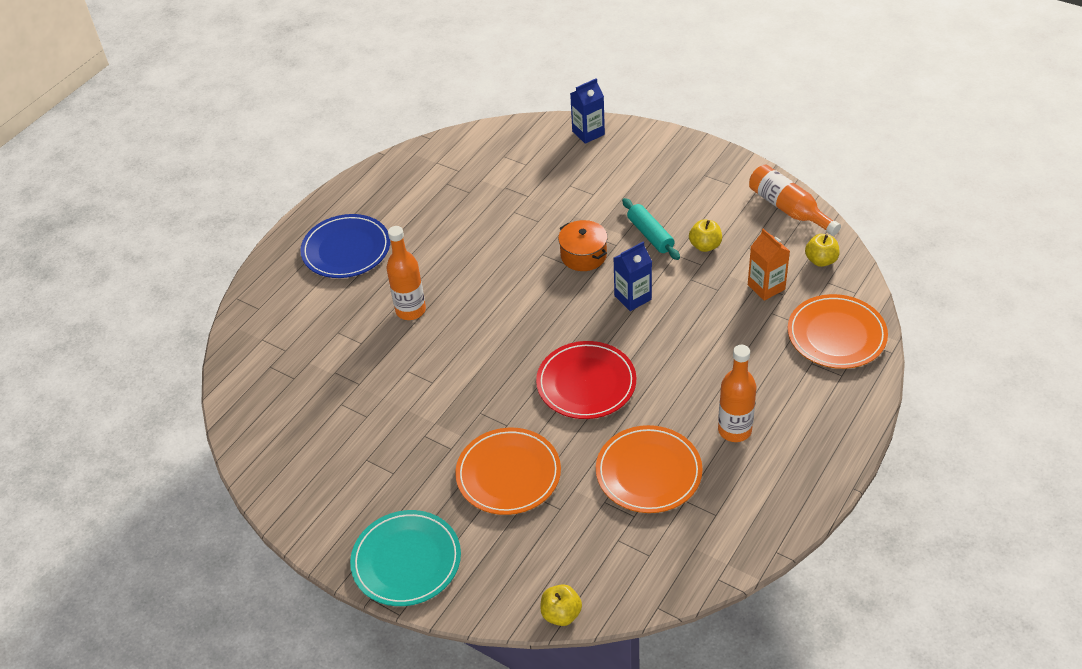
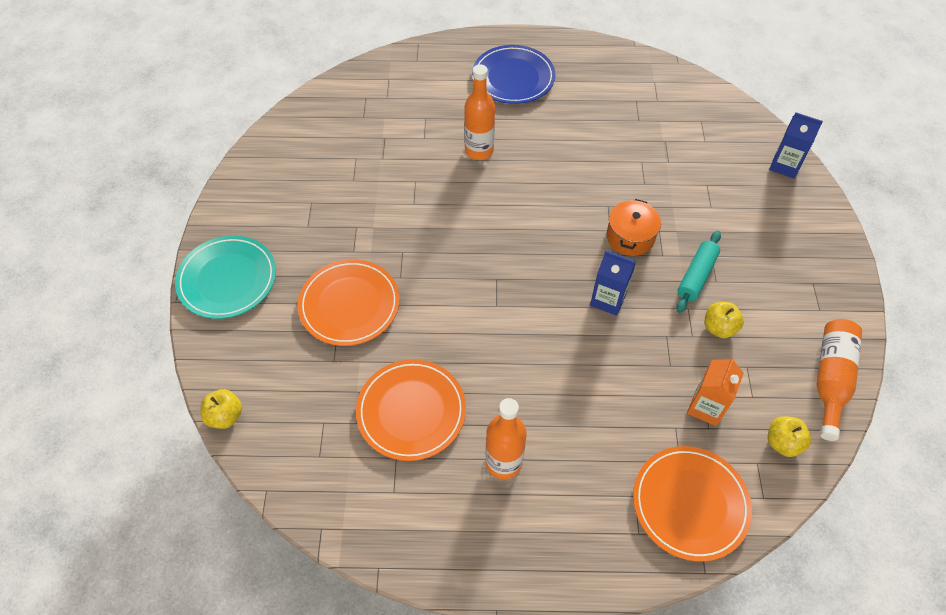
camera: 55 degrees right, 10 degrees up
(586, 383) = (482, 313): red plate -> none

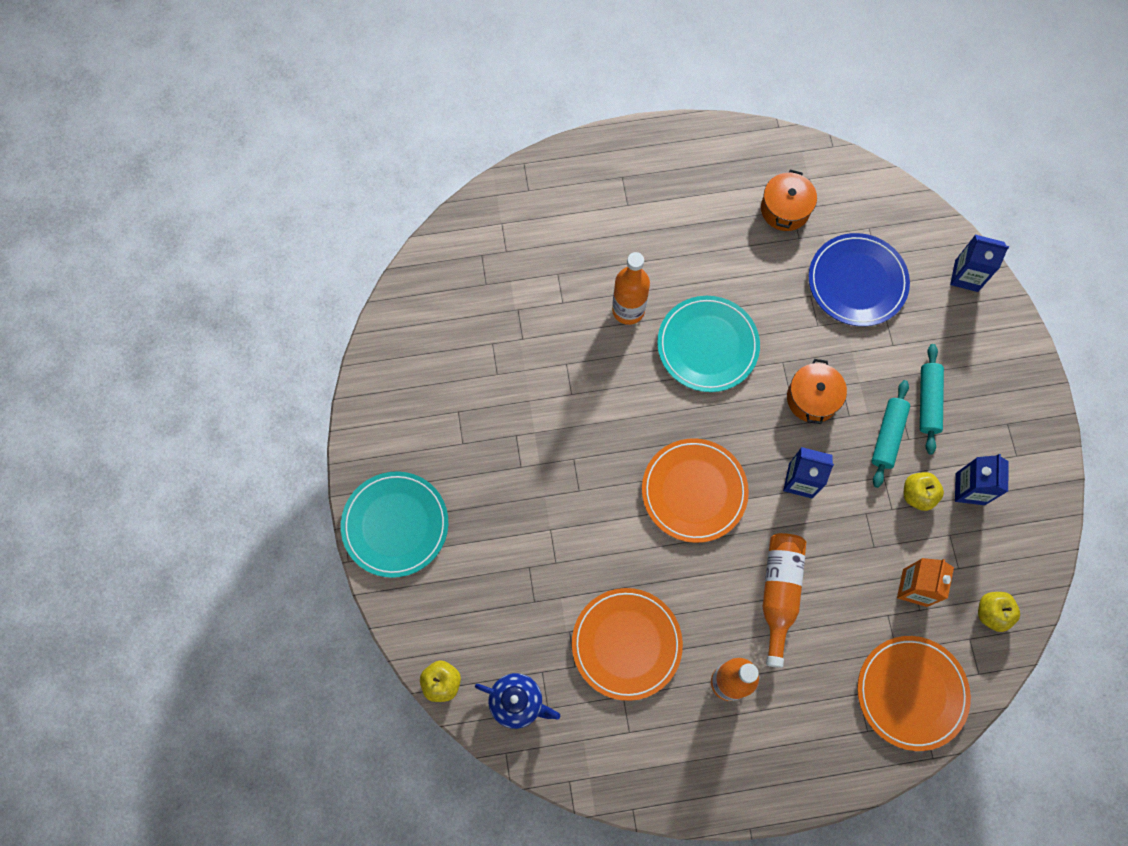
camera: 10 degrees left, 15 degrees up
(292, 445) = (518, 702): none -> blue teapot
(349, 305) = (533, 533): orange plate -> orange plate (694, 491)
(513, 78) = (646, 198): blue plate -> blue plate (857, 282)
(543, 185) = (707, 345): none -> turquoise plate
(630, 99) = (785, 209): none -> orange pot
(738, 254) = (928, 401): none -> turquoise rolling pin
(771, 330) = (970, 489): none -> blue carton
(830, 379) = (1033, 535): orange bottle -> orange bottle (779, 593)

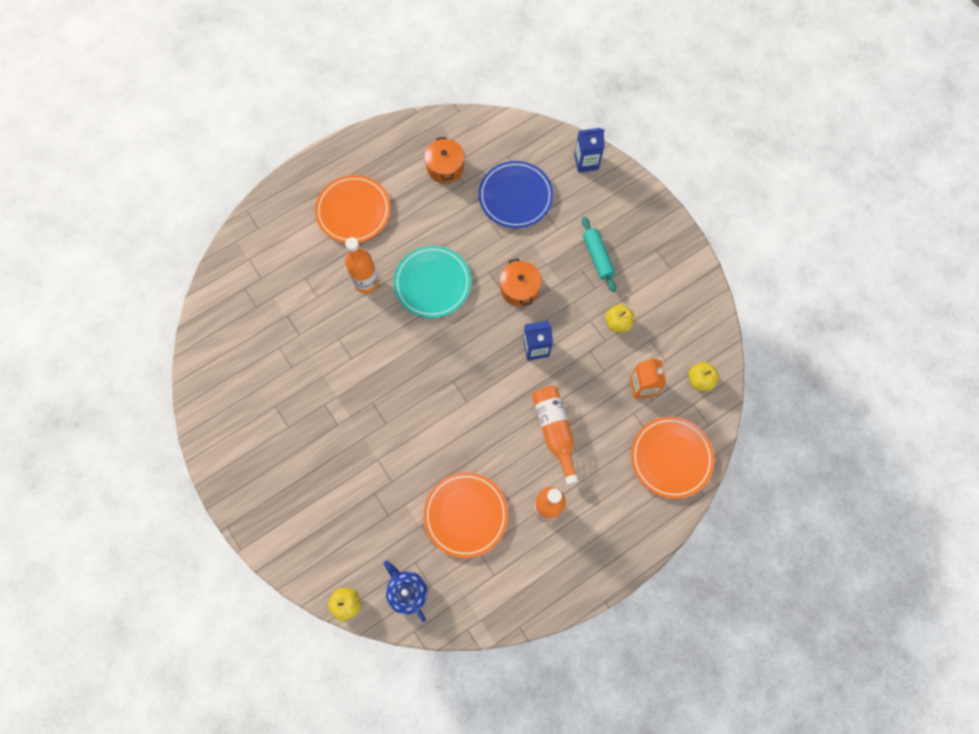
camera: 25 degrees left, 0 degrees up
(395, 525) = (264, 507): turquoise plate -> none
(518, 702) = (407, 591): blue teapot -> blue teapot turned 120 degrees counterclockwise
(694, 491) = (466, 388): orange plate -> orange plate (353, 211)
(888, 436) = (581, 292): turquoise rolling pin -> none
(970, 489) = (650, 303): blue carton -> none

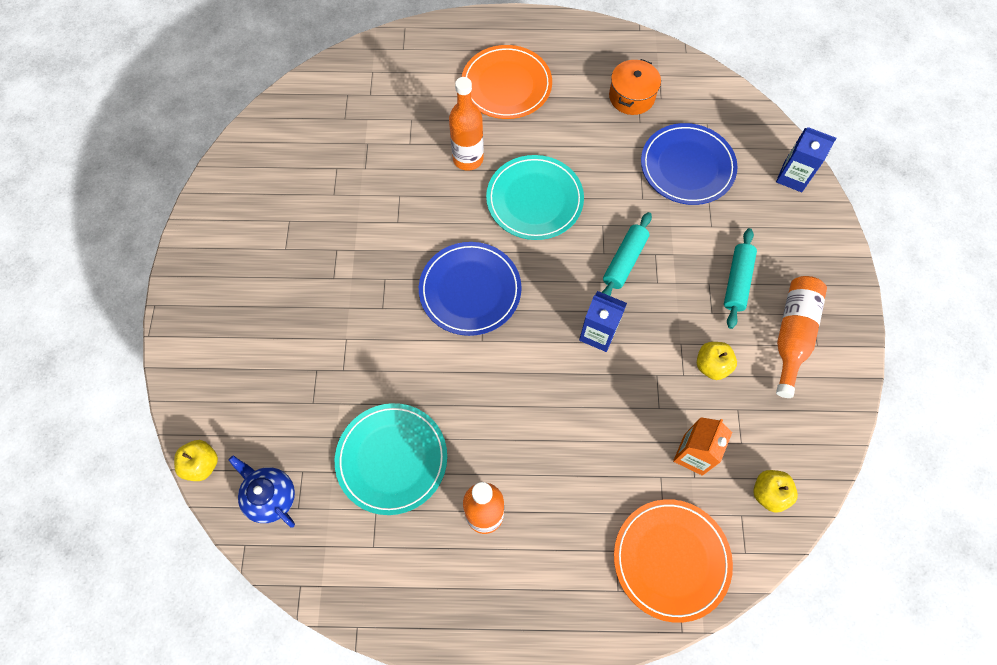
camera: 35 degrees right, 5 degrees down
(407, 591) = (270, 496): blue teapot -> blue teapot turned 45 degrees counterclockwise
(435, 373) = (470, 290): none -> blue plate
(466, 515) = (392, 459): orange plate -> turquoise plate
(519, 288) = (624, 261): orange pot -> turquoise rolling pin
(555, 431) = (555, 436): orange bottle -> orange bottle (792, 335)

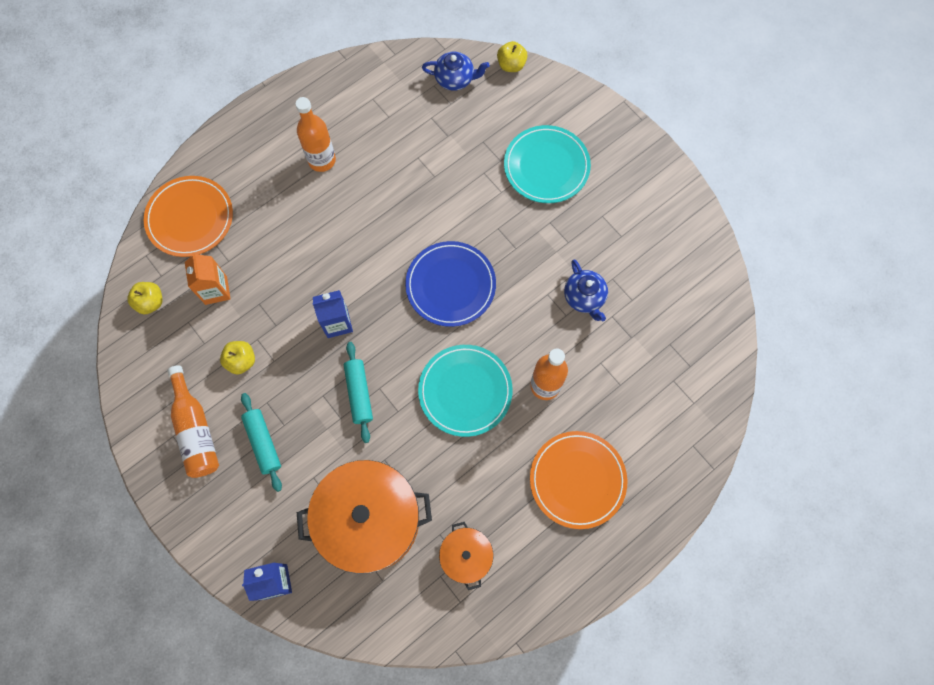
camera: 140 degrees right, 5 degrees up
(371, 197) = (584, 297): none -> blue teapot
(392, 459) = (404, 148): turquoise plate -> turquoise plate (546, 166)
(687, 167) = (369, 520): blue plate -> orange pot

